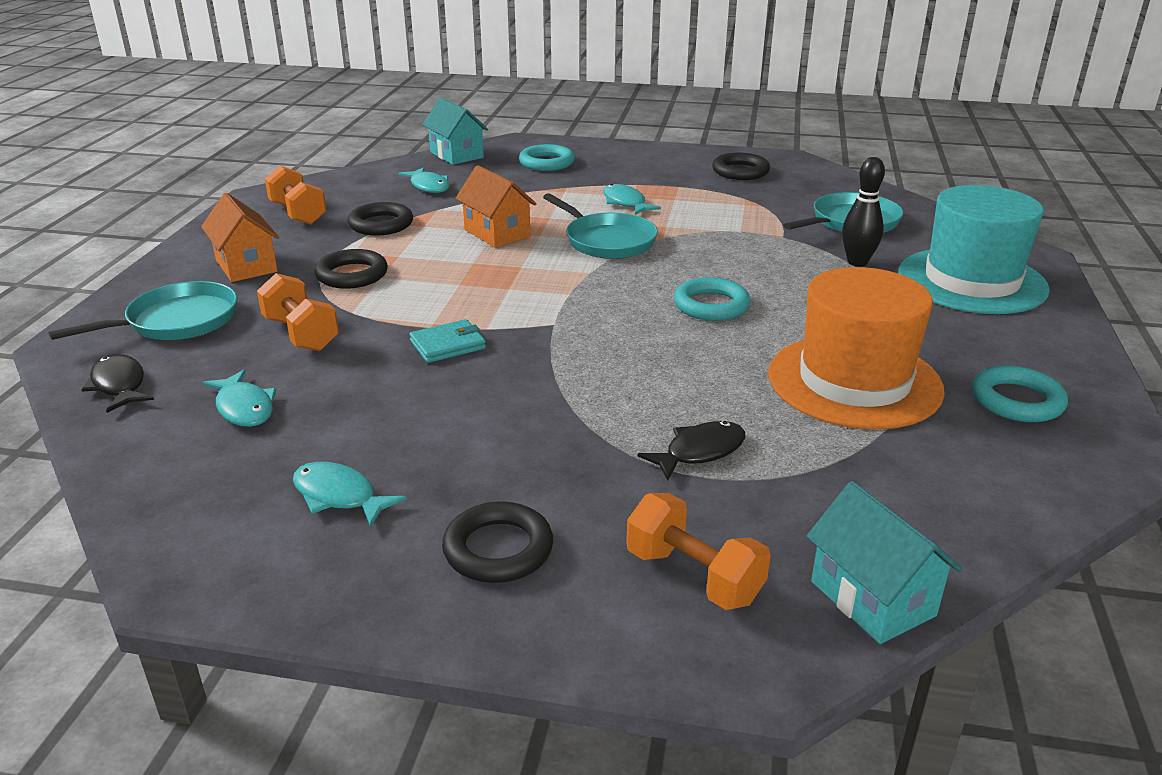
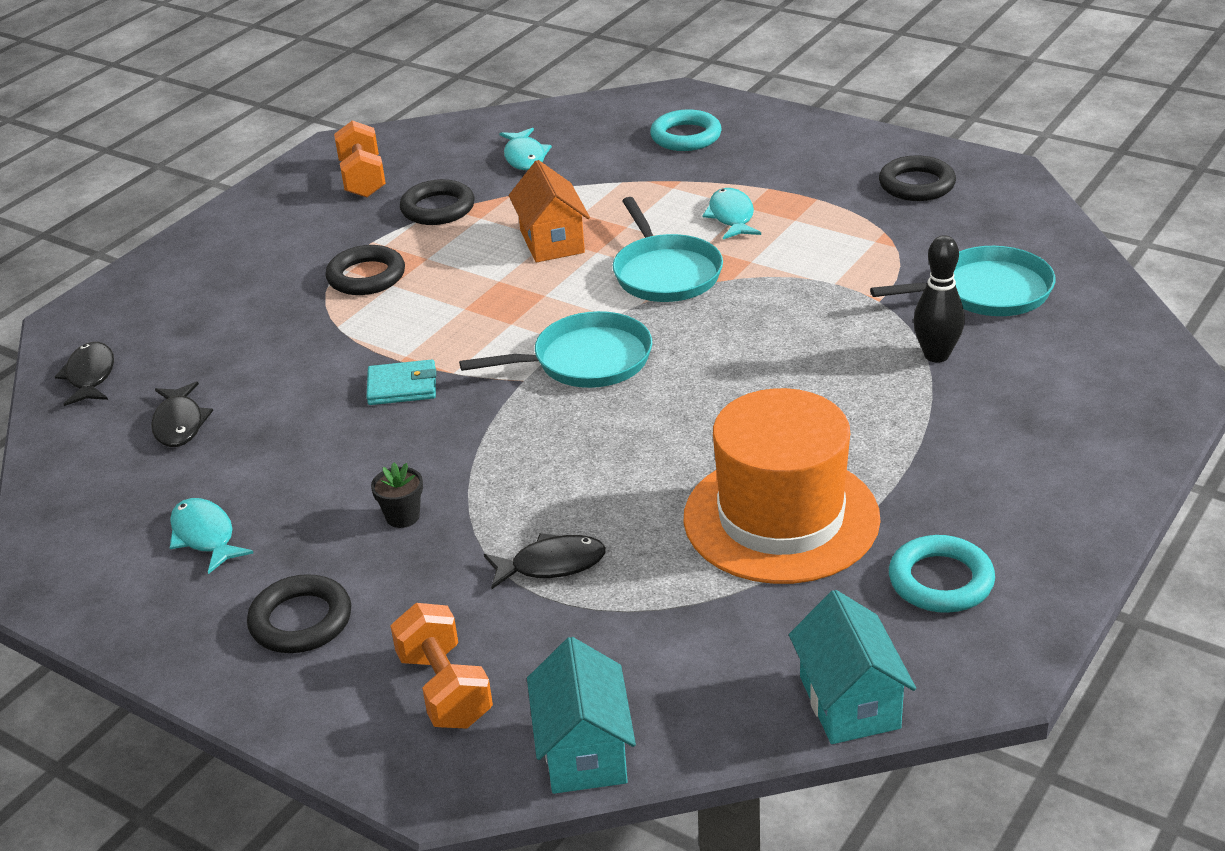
camera: 25 degrees right, 5 degrees up
(177, 321) = (174, 308): turquoise pan -> turquoise pan (586, 360)
(244, 408) = (179, 424): turquoise fish -> black fish
(246, 266) = (272, 246): orange house -> none
(301, 334) = (275, 346): orange dumbbell -> none
(456, 155) = (589, 109): turquoise house -> turquoise house (849, 702)
(529, 441) = (402, 516): none -> black flower pot
(711, 305) = (710, 387): turquoise ring -> none
(971, 281) = (1054, 409): turquoise hat -> none

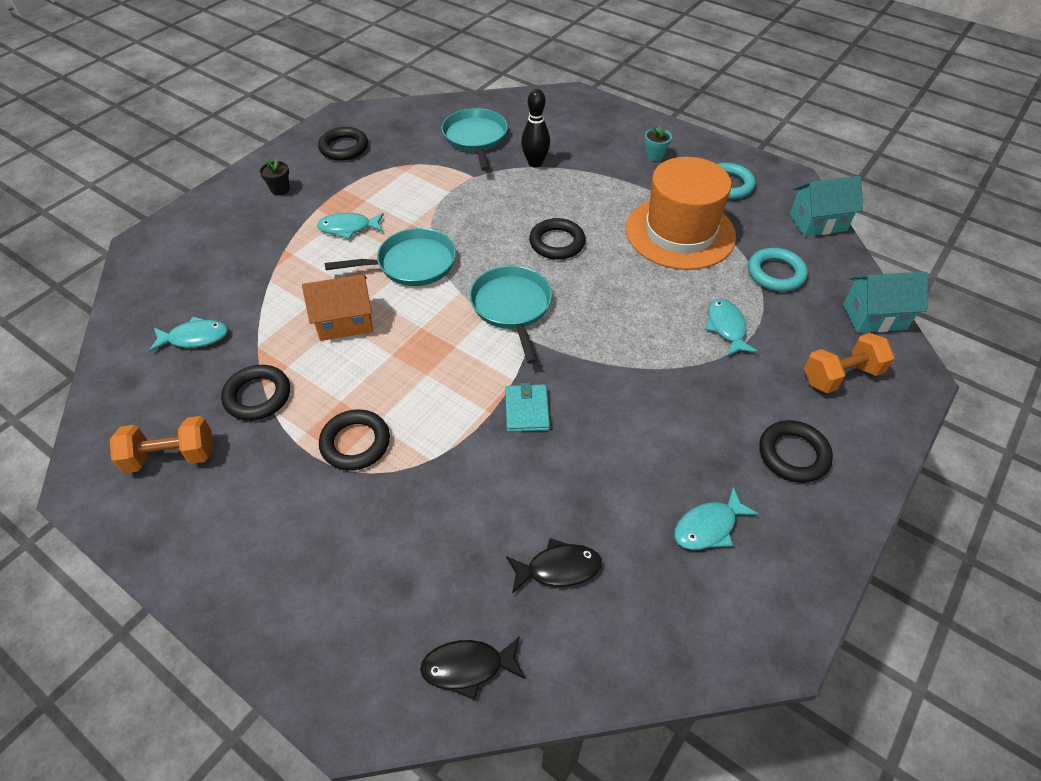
camera: 90 degrees left, 15 degrees up
(402, 516) = (682, 403): black flower pot -> black flower pot (280, 189)
(551, 565) = (726, 327): black fish -> turquoise fish
(686, 136) = (216, 243): turquoise ring -> turquoise ring (775, 273)
(730, 390) = (557, 243): none -> black ring
(1008, 488) = (655, 155): none -> turquoise flower pot

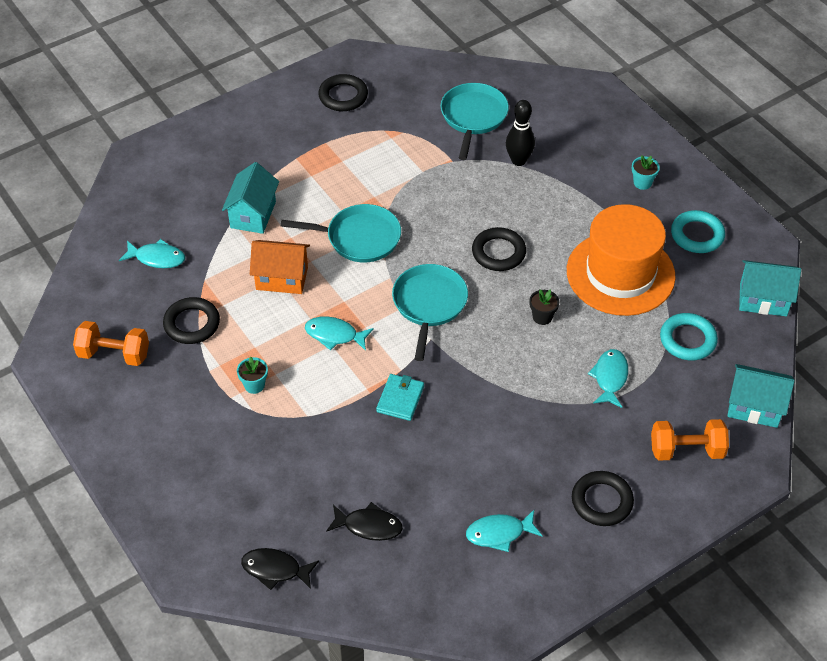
camera: 20 degrees right, 0 degrees up
(280, 189) = (269, 129): black flower pot -> black flower pot (542, 317)
(290, 269) = (253, 214): none -> turquoise house
(348, 228) = (317, 186): turquoise fish -> turquoise fish (334, 335)
(355, 443) = (254, 385): black ring -> turquoise flower pot

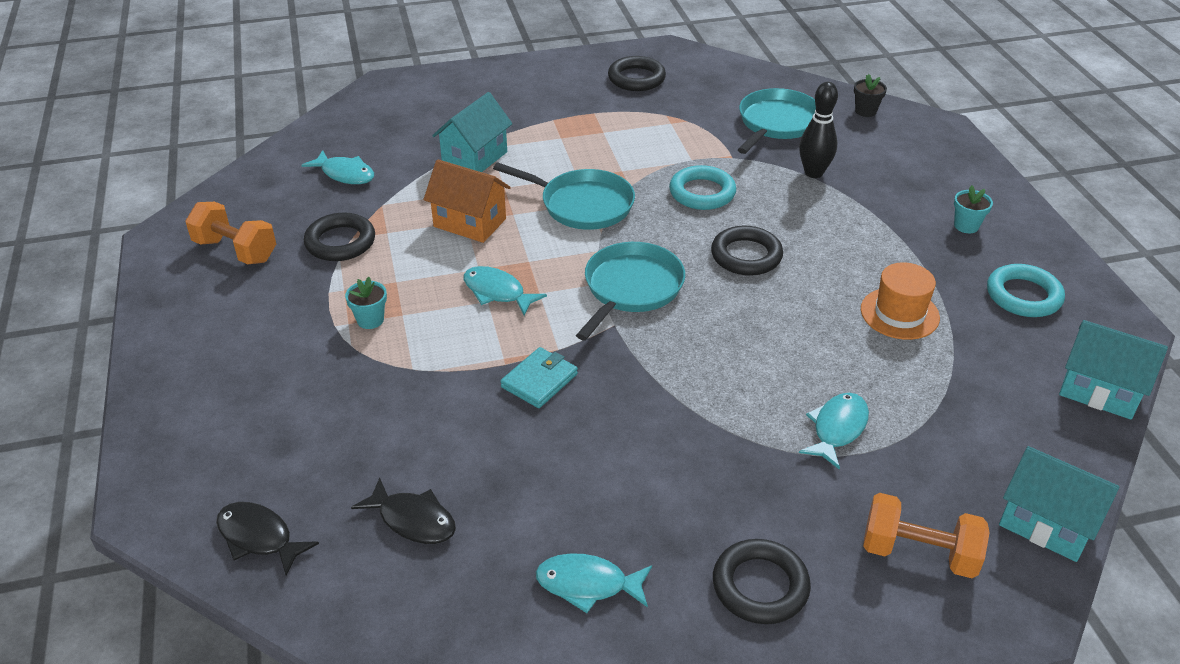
camera: 20 degrees right, 10 degrees down
(542, 317) = (772, 336): black flower pot -> black flower pot (865, 111)
(620, 273) = (899, 313): orange hat -> orange hat, size x0.52
(687, 340) = (969, 412): turquoise ring -> turquoise ring (702, 193)

